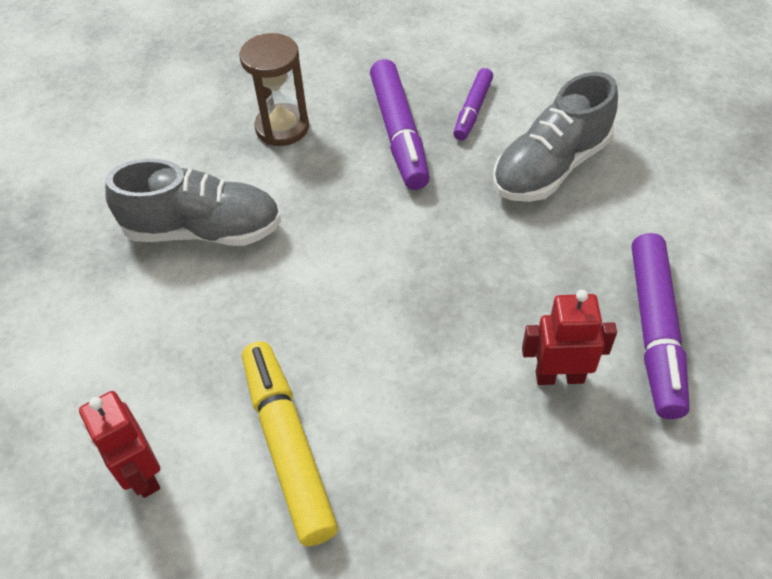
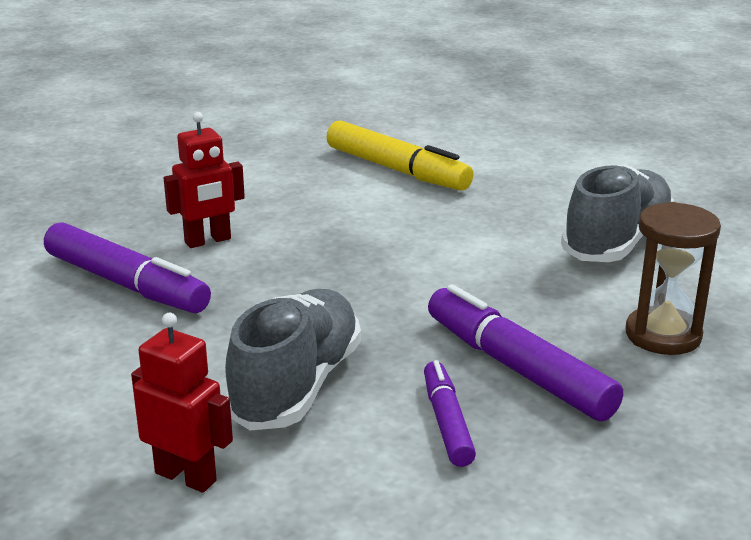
camera: 150 degrees right, 25 degrees down
(142, 474) = (481, 142): red robot -> red robot (186, 476)
(203, 230) = (616, 242): grey shoe -> grey shoe turned 150 degrees clockwise
(654, 331) = (126, 284): purple marker -> purple marker turned 150 degrees clockwise

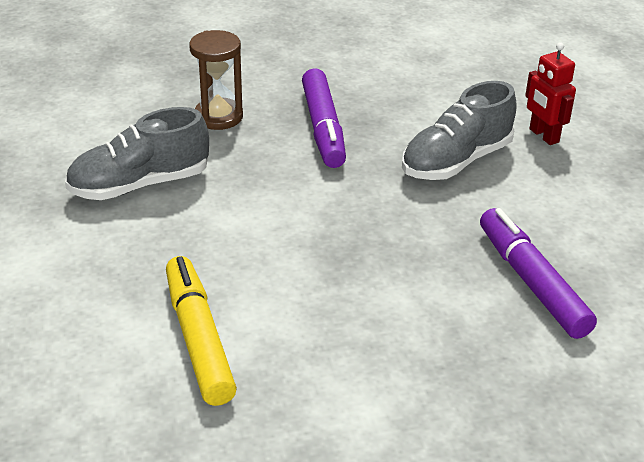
camera: 150 degrees left, 10 degrees up
(208, 241) = (443, 307): red robot -> none
(447, 422) = (391, 116): purple marker -> none

